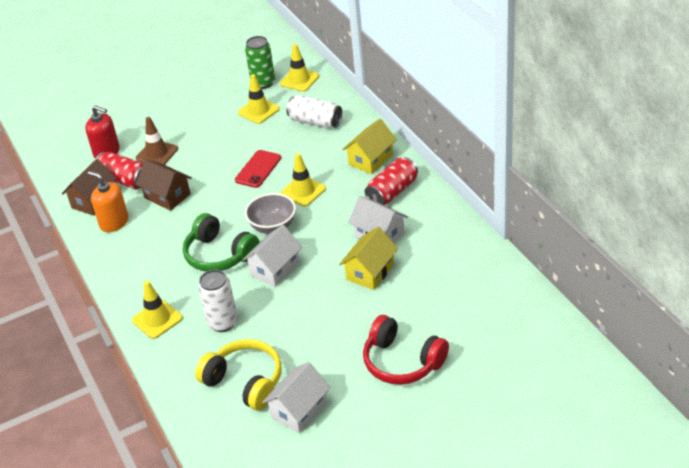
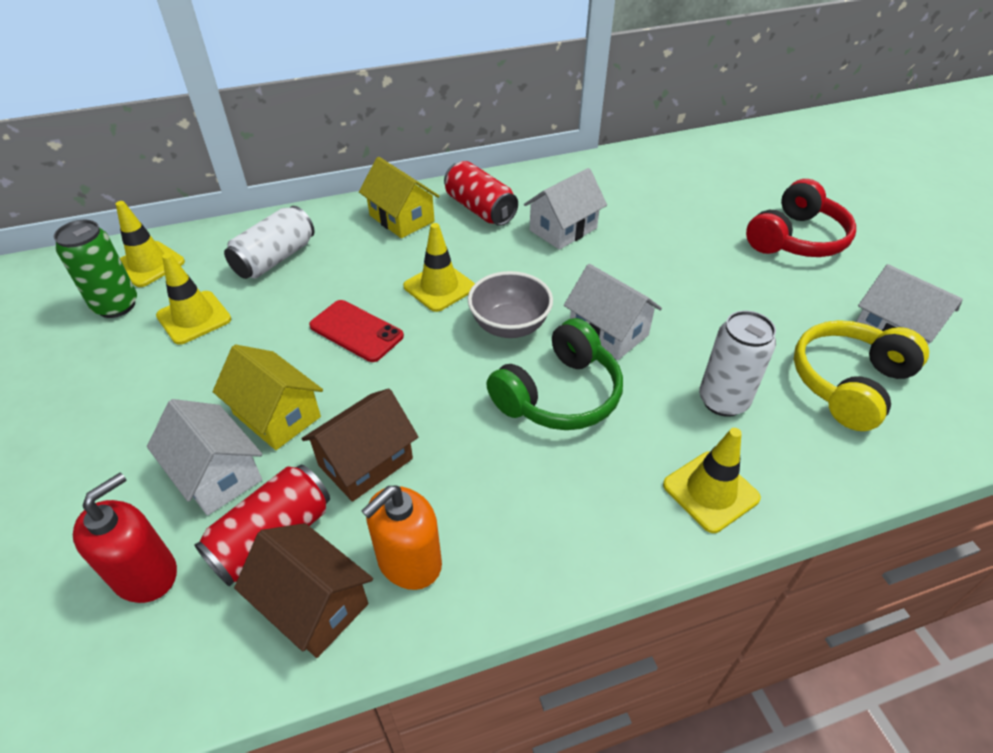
camera: 85 degrees left, 5 degrees up
(157, 153) = (217, 474): brown traffic cone -> white house
(370, 272) = (633, 244): yellow house -> yellow house (277, 415)

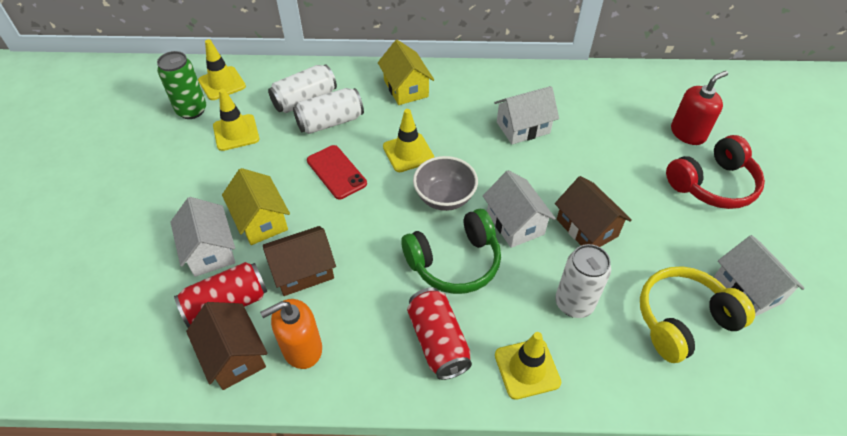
camera: 20 degrees right, 5 degrees up
(145, 574) = (147, 303): red soap dispenser -> red soap dispenser (688, 133)
(321, 276) = (330, 122): none -> white can
(480, 209) = (467, 94): red can -> red can (438, 341)
(691, 315) = (587, 228): none -> brown house

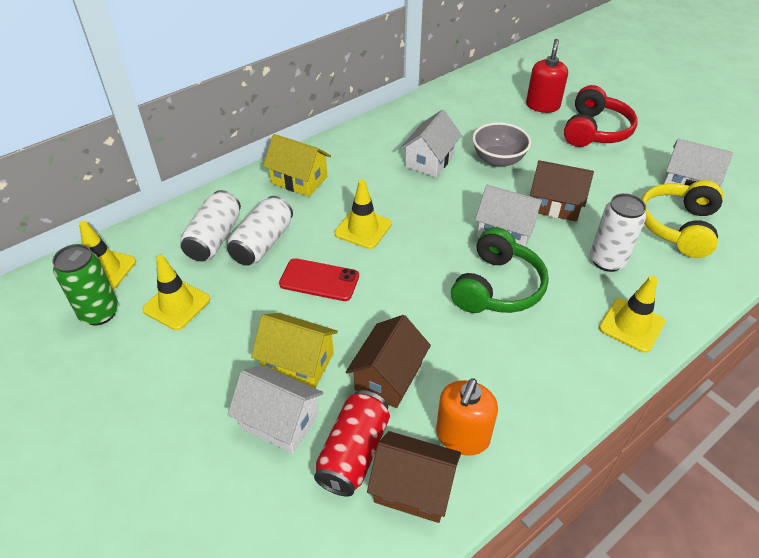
camera: 40 degrees left, 5 degrees down
(438, 341) = (554, 352): red can -> none
(444, 198) = (433, 245): grey bowl -> grey bowl (498, 160)

